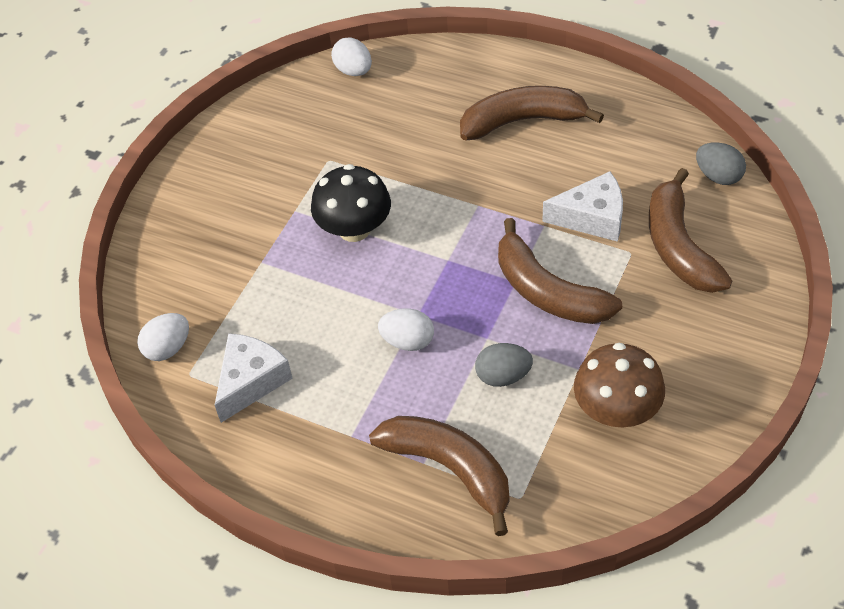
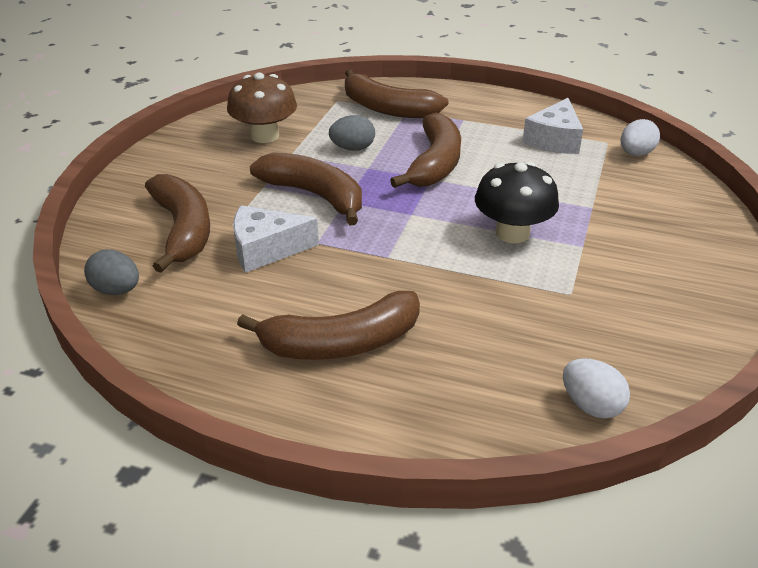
camera: 170 degrees right, 15 degrees down
(408, 341) = (435, 163): white egg -> brown banana

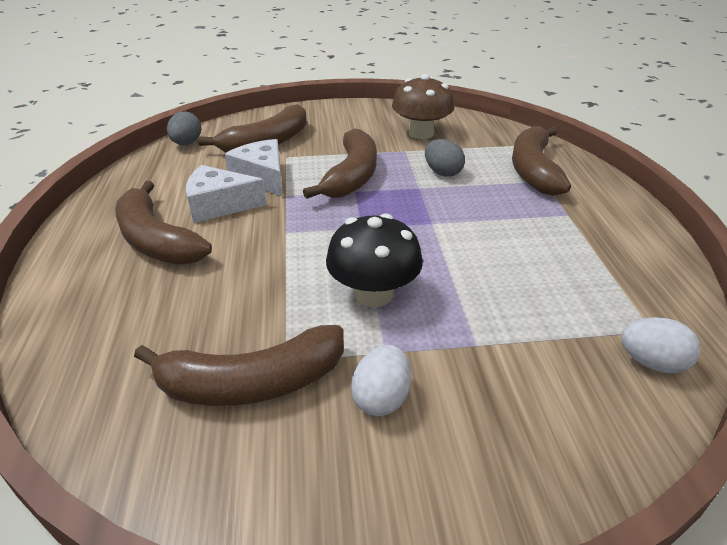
camera: 65 degrees right, 0 degrees up
(435, 163) = (461, 218): brown banana -> brown banana (252, 382)
(554, 140) = (600, 284): white cheese -> white cheese (219, 205)
(591, 405) = (97, 411): white egg -> white egg (381, 398)

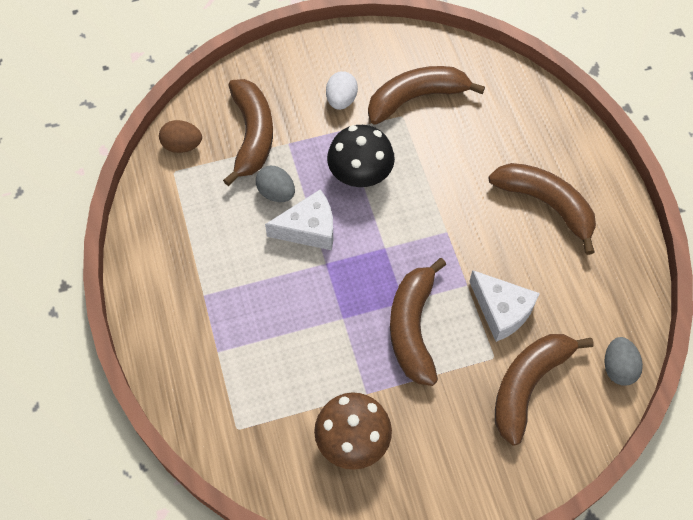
camera: 170 degrees right, 25 degrees up
(219, 205) = (520, 258): white cheese -> white cheese (309, 229)
(442, 172) = (321, 350): grey egg -> grey egg (276, 193)
(533, 170) = (224, 370): brown banana -> brown banana (252, 135)
(651, 363) = (182, 145): white egg -> brown egg

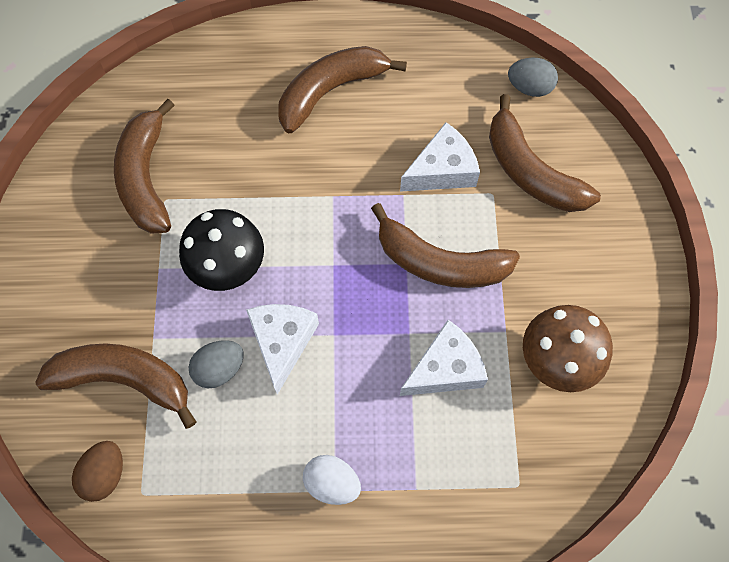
camera: 75 degrees left, 5 degrees up
(320, 352) = (445, 369): none -> white cheese
(341, 100) = (115, 260): white egg -> white egg (332, 483)

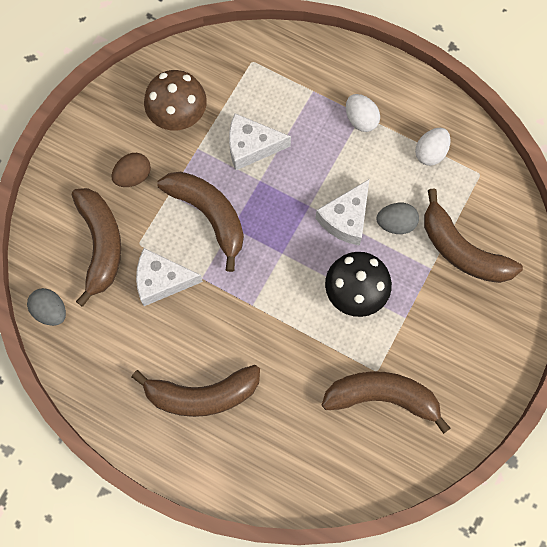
camera: 150 degrees left, 5 degrees up
(105, 474) = (498, 197): brown egg -> brown egg (133, 176)
(146, 178) = (382, 397): brown banana -> brown banana turned 105 degrees counterclockwise
(219, 487) = (430, 153): none -> white egg

